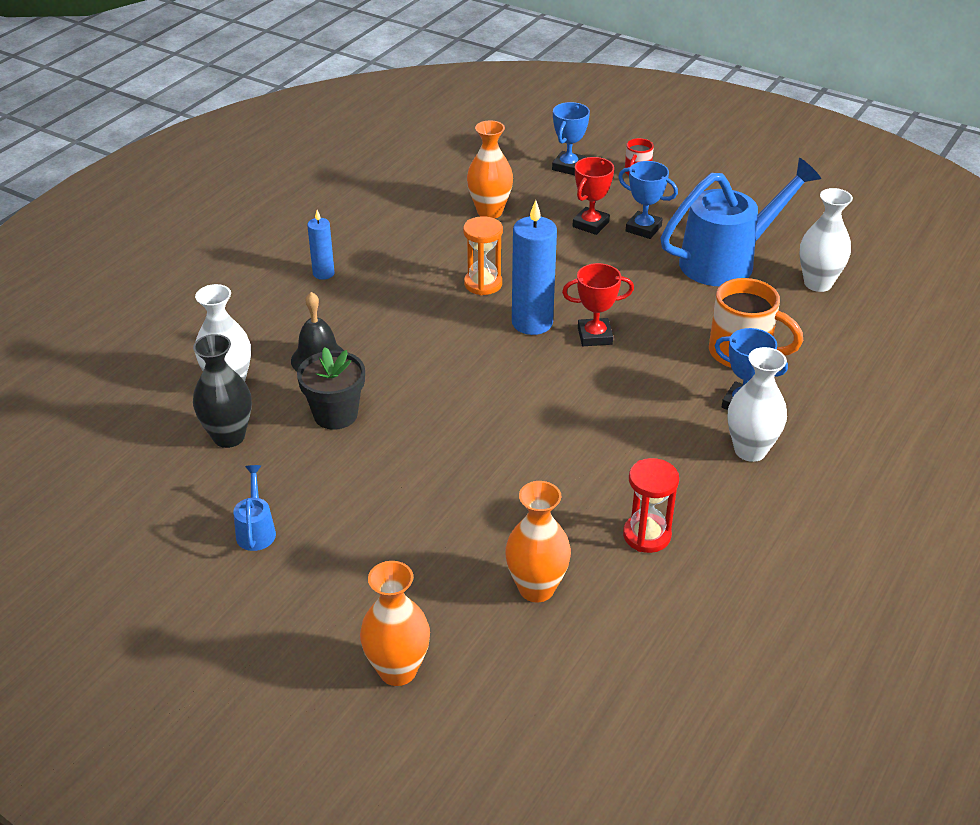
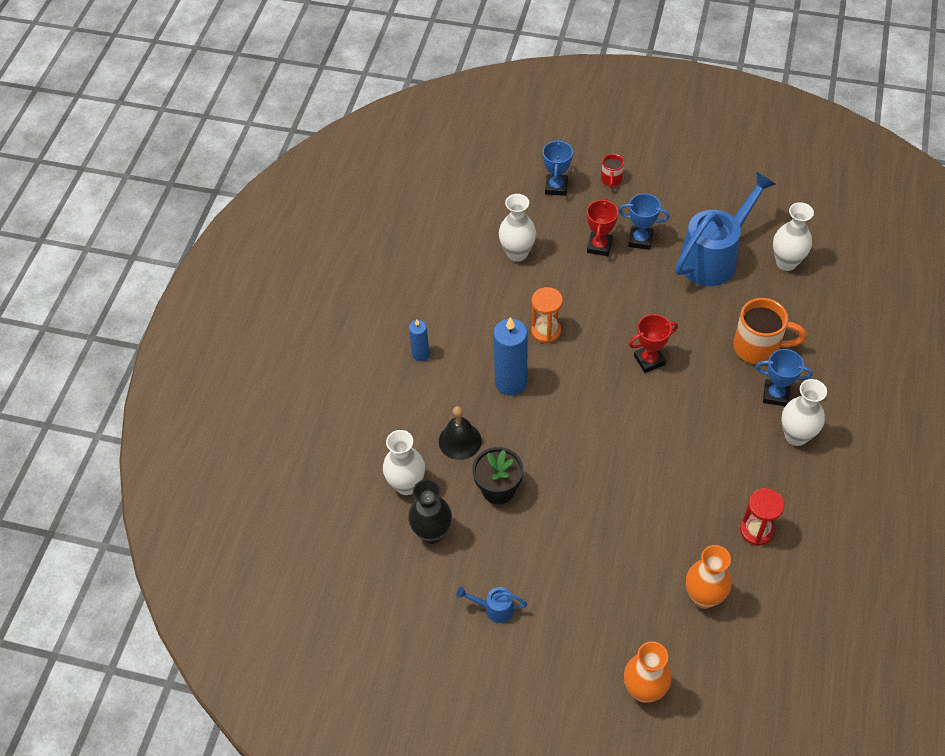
camera: 15 degrees left, 15 degrees up
(256, 530) = (494, 608): blue watering can -> blue watering can turned 60 degrees counterclockwise
(490, 212) = (517, 253): orange vase -> white vase
(532, 323) = (599, 360): blue candle -> blue candle (511, 382)

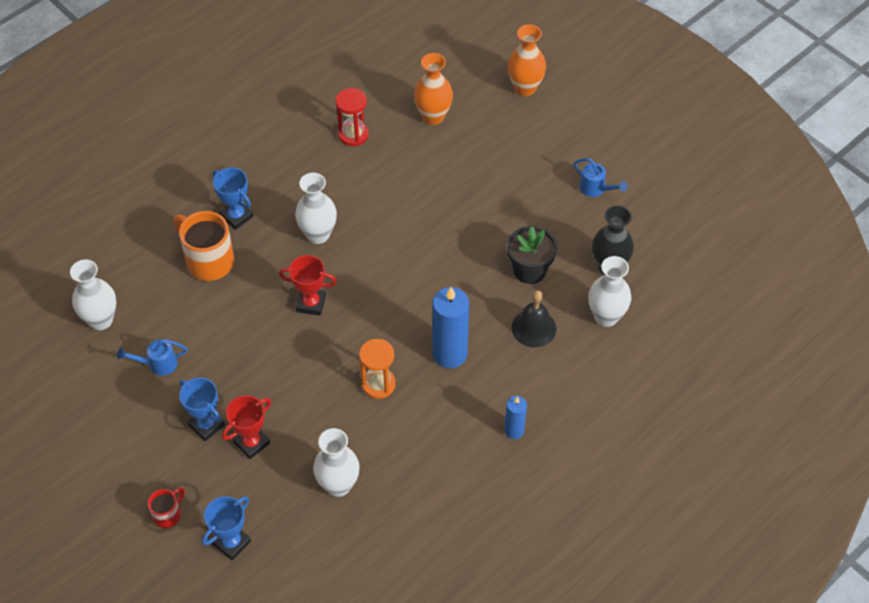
camera: 150 degrees left, 0 degrees up
(714, 258) = (158, 364): blue watering can -> blue watering can, size x0.43
(796, 436) = (254, 179): white vase -> white vase (318, 234)

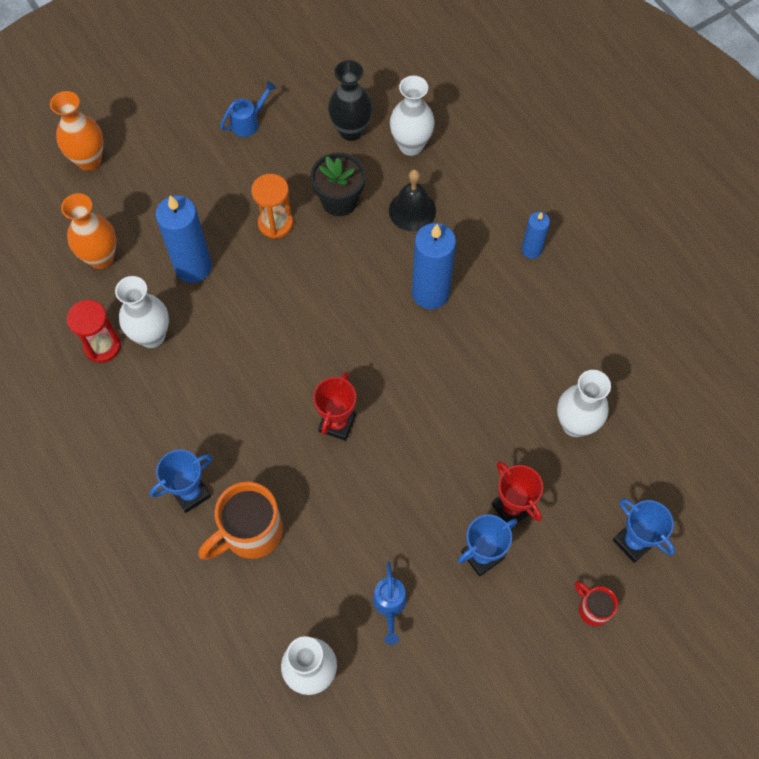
camera: 80 degrees left, 10 degrees up
(318, 234) = (241, 403): white vase -> white vase (152, 336)
(378, 384) = (456, 368): orange hourglass -> orange hourglass (275, 223)
(438, 178) = (193, 267): none -> blue candle

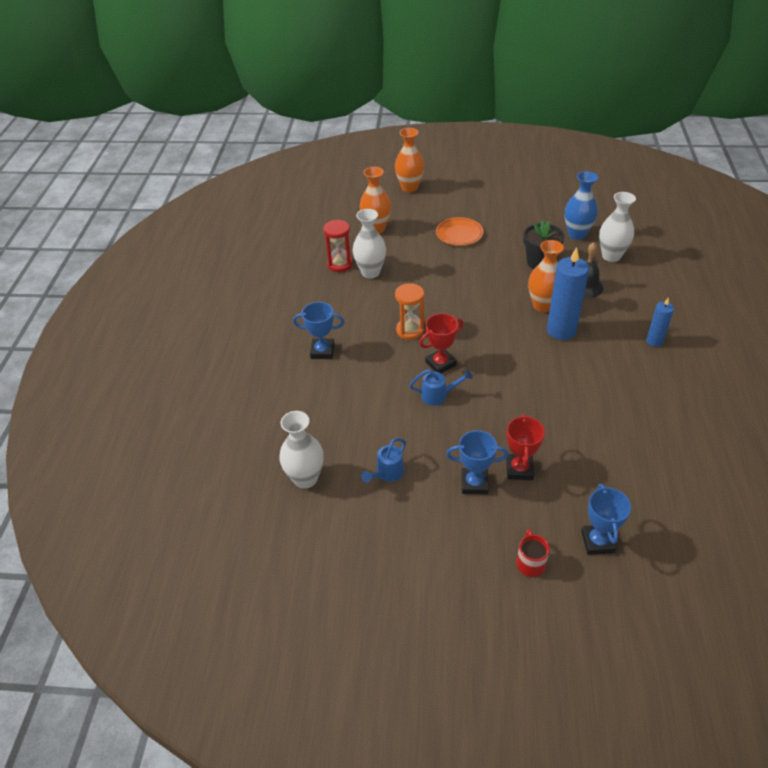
camera: 40 degrees right, 20 degrees down
(193, 267) = (423, 254): blue candle -> none
(213, 208) = (459, 234): none -> orange plate
(248, 122) = (515, 207): blue watering can -> blue watering can (438, 395)
(250, 533) = (337, 388): orange mug -> none
(275, 223) = (490, 256): orange hourglass -> orange hourglass (410, 330)
(351, 131) = (577, 234): black vase -> blue vase
(387, 268) = (542, 306): none -> orange vase
(575, 424) = (608, 449): white vase -> none

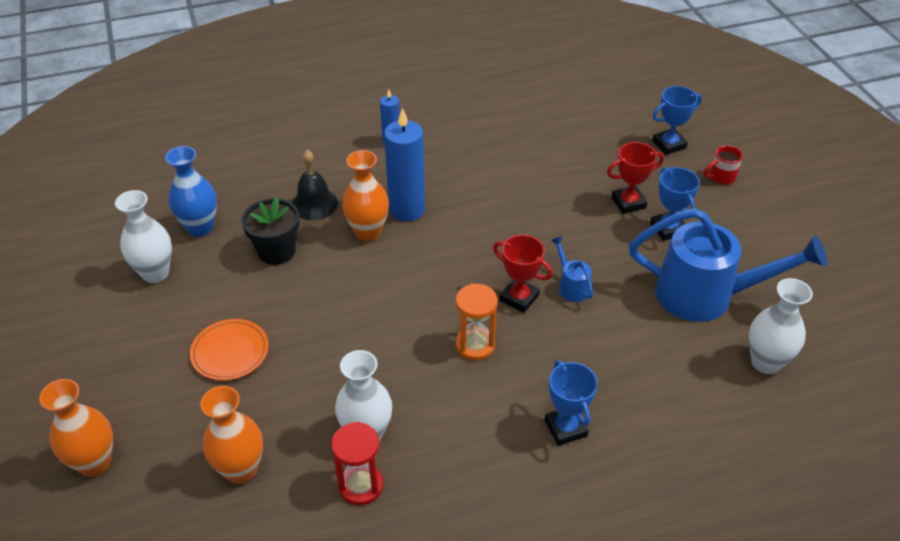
camera: 115 degrees left, 0 degrees up
(387, 473) = (705, 296): blue watering can -> blue watering can, size x2.35
(611, 256) = (242, 191): white vase -> white vase (155, 273)

